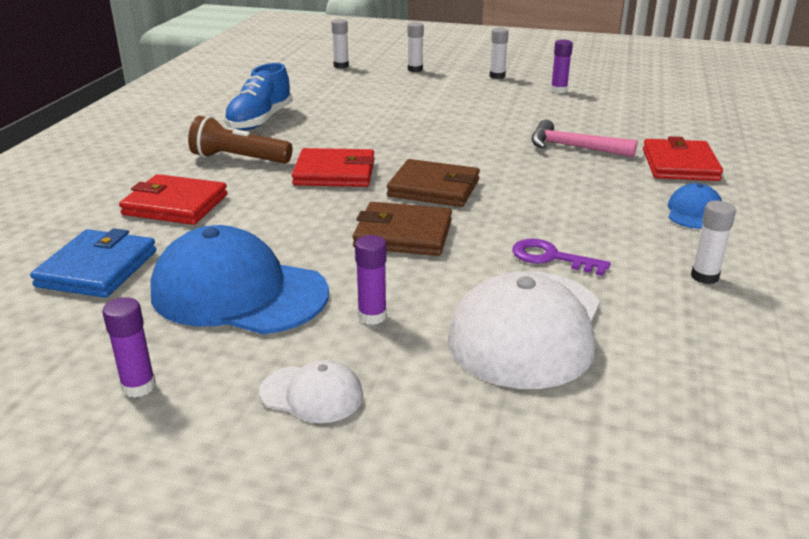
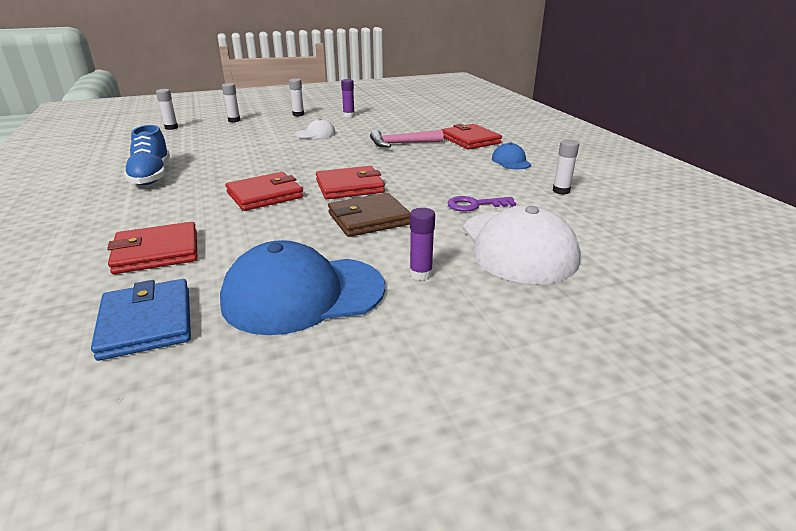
camera: 35 degrees left, 0 degrees up
(138, 386) = (317, 393): purple glue stick -> none
(239, 159) = (170, 205): brown flashlight -> none
(312, 394) = (453, 337): white cap -> white cap (315, 134)
(434, 188) = (349, 186): brown wallet -> red wallet

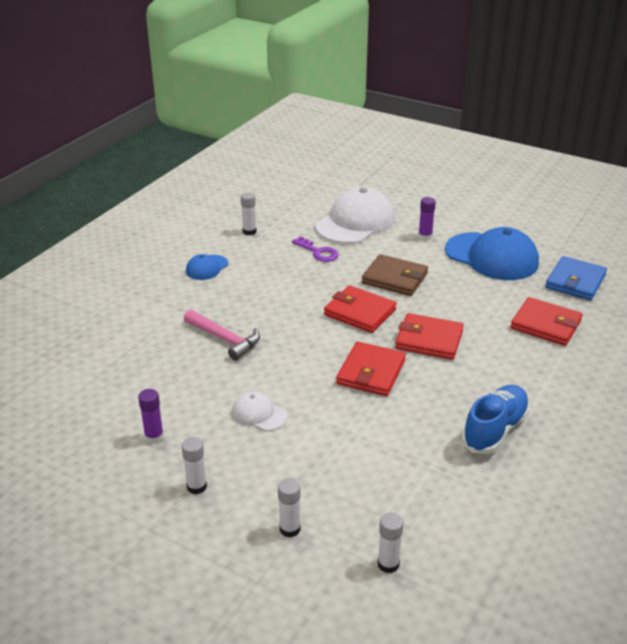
camera: 130 degrees left, 5 degrees up
(470, 140) = (165, 307): red wallet -> red wallet (371, 372)

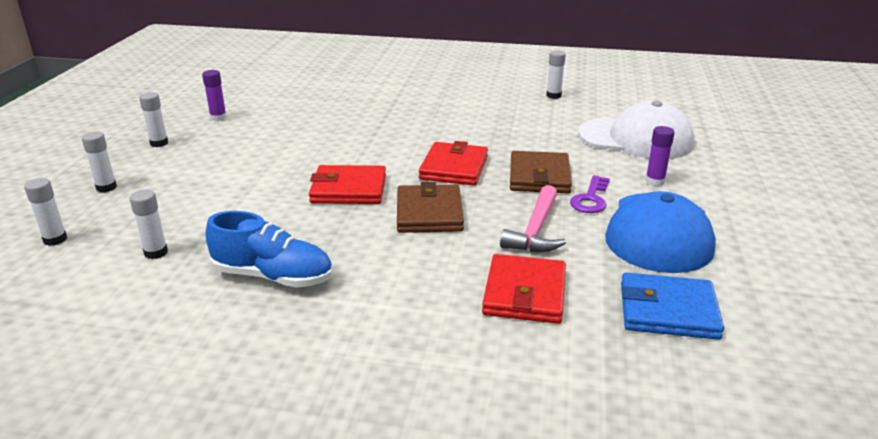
camera: 70 degrees right, 5 degrees down
(207, 268) = (472, 91): blue cap -> none
(224, 339) = (364, 117): pink hammer -> pink hammer (535, 230)
(259, 414) = (260, 149): white cap -> none
(318, 252) = (551, 130): purple key -> purple key (590, 199)
(429, 340) = (429, 213): red wallet -> brown wallet
(437, 494) = (156, 252): none -> white glue stick

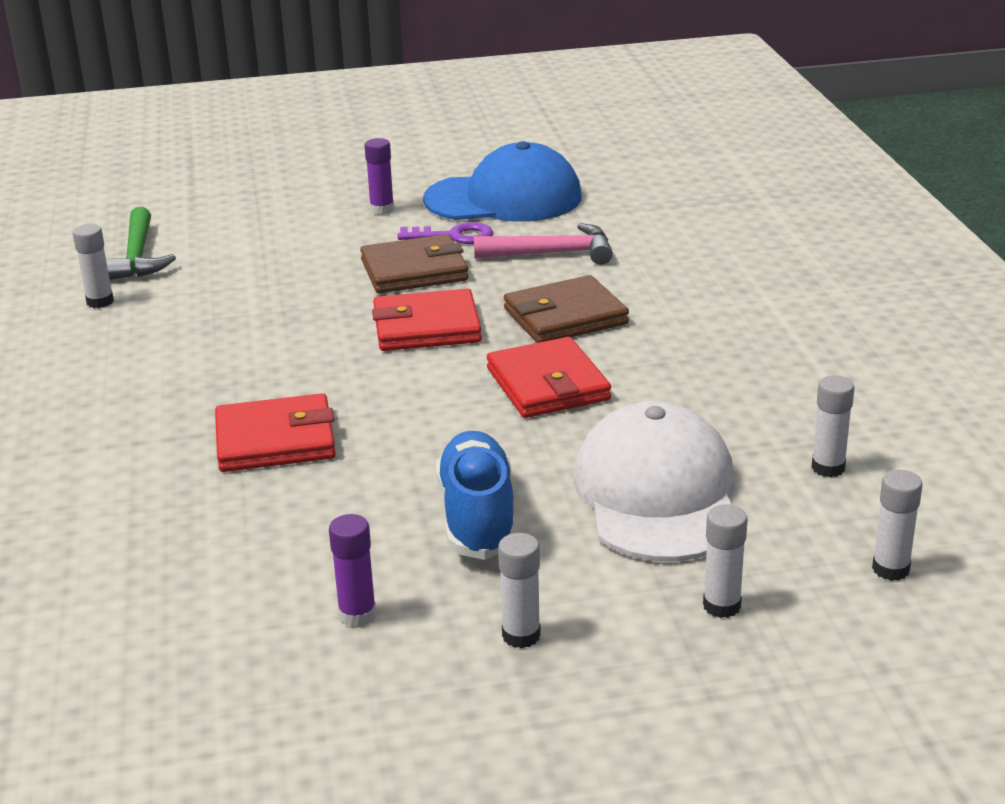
camera: 110 degrees left, 0 degrees up
(273, 276) = (787, 371): blue shoe -> blue shoe (477, 517)
(524, 293) = (676, 241): red wallet -> red wallet (275, 440)
(609, 107) = (137, 257): none -> green hammer
(636, 138) = (255, 229): white cap -> white cap (657, 494)
(668, 310) = (641, 186): blue wallet -> none

